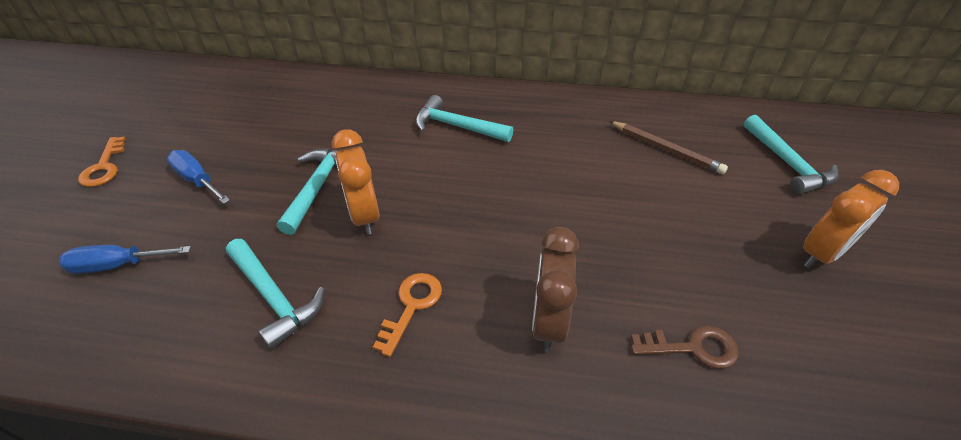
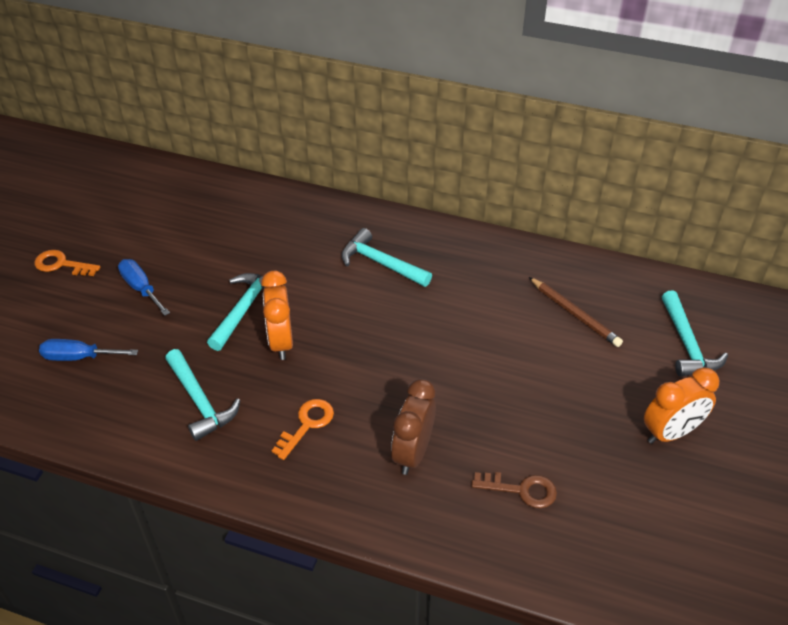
camera: 10 degrees right, 0 degrees up
(104, 167) = (62, 264): orange key -> orange key turned 105 degrees clockwise

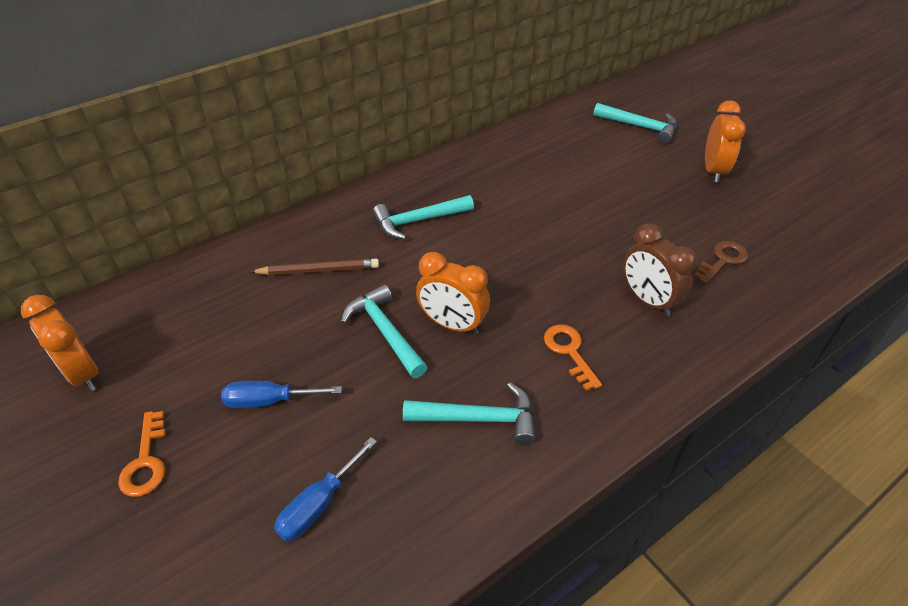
camera: 55 degrees left, 0 degrees up
(62, 264) = (146, 461): orange key -> orange key turned 60 degrees counterclockwise
(104, 197) = (82, 373): none -> orange clock
(575, 314) = (571, 155): brown pencil -> brown pencil (319, 270)

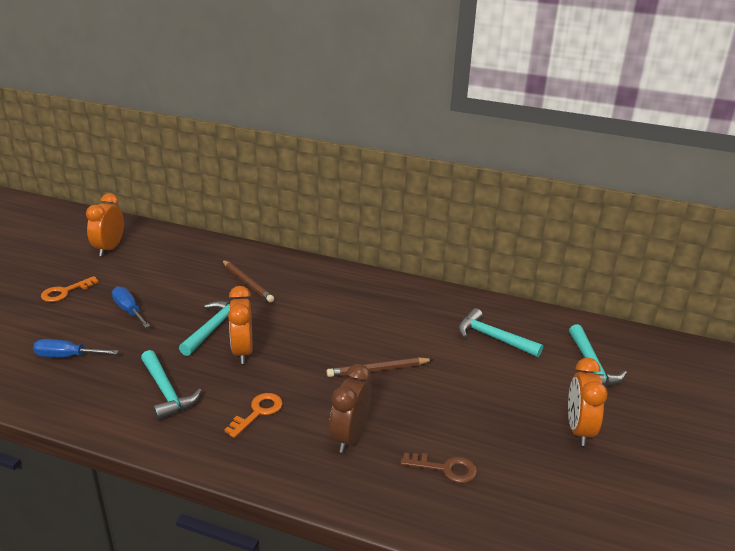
camera: 55 degrees right, 15 degrees down
(418, 221) = (333, 300): turquoise hammer -> turquoise hammer (493, 338)
(560, 240) = (378, 370): none -> brown pencil
(713, 171) = (579, 430): orange clock -> orange clock turned 120 degrees clockwise

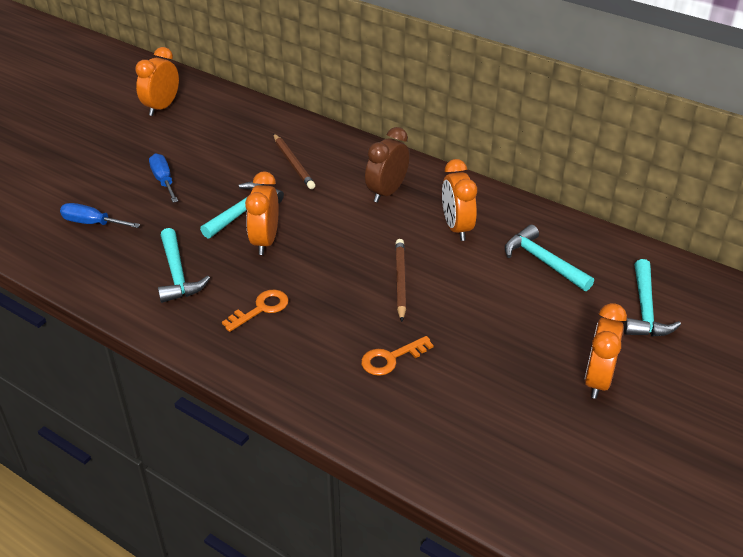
camera: 15 degrees right, 10 degrees up
(65, 292) = (106, 152): orange key -> orange key (391, 358)
(350, 437) = (345, 349): brown clock -> brown clock (387, 192)
(378, 370) = (400, 281): brown pencil -> brown pencil turned 90 degrees clockwise
(410, 319) = (456, 228): none -> orange clock
(445, 469) = (432, 398): brown key -> none

